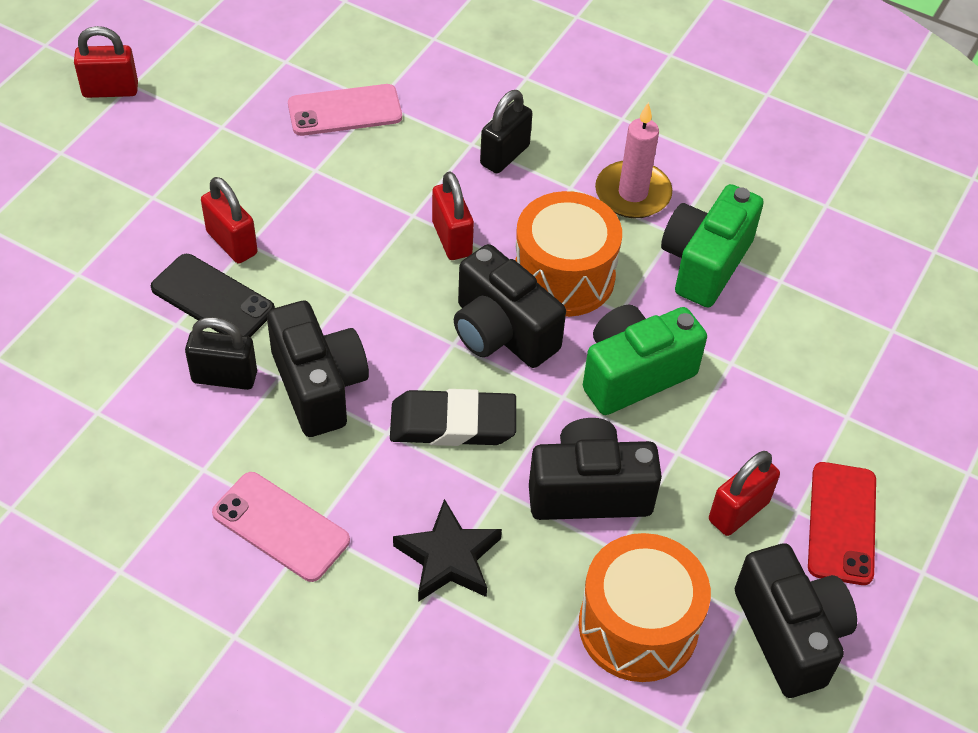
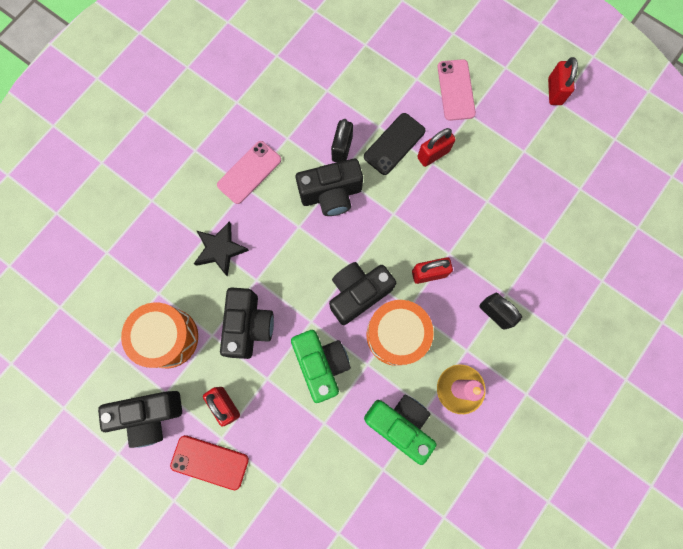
camera: 100 degrees right, 25 degrees up
(345, 111) = (536, 221): pink phone -> pink phone (456, 90)
(453, 423) = (300, 260): black eraser -> none

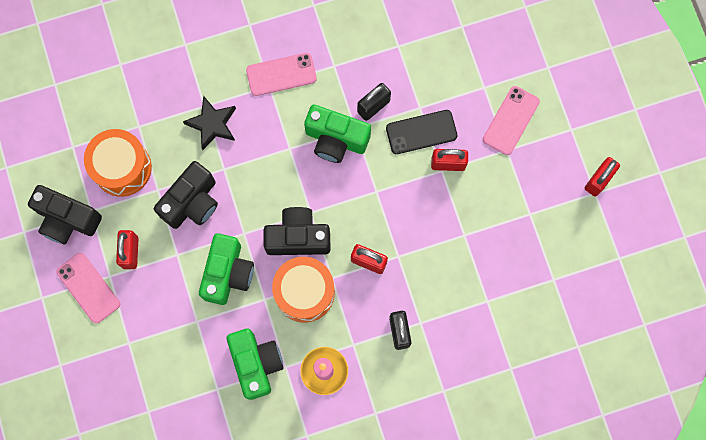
camera: 35 degrees right, 0 degrees up
(210, 462) = (88, 288): red phone -> pink phone
(331, 194) = (336, 140): black camera -> green camera

